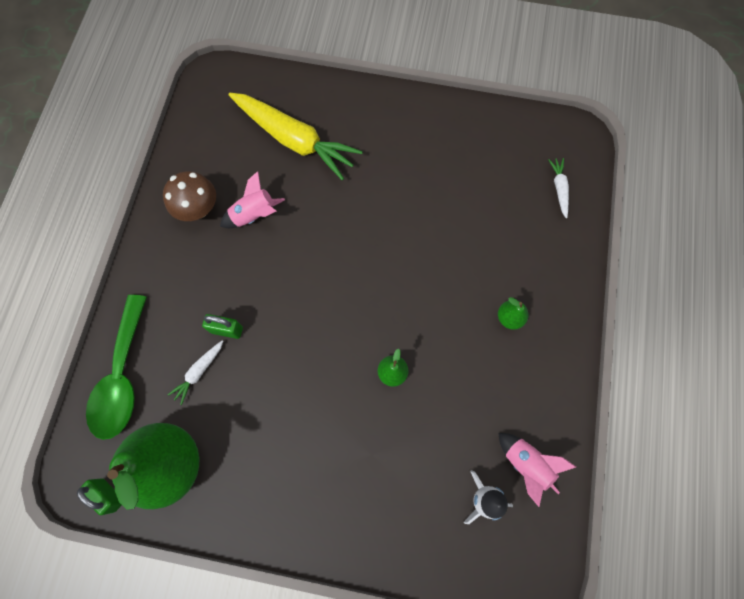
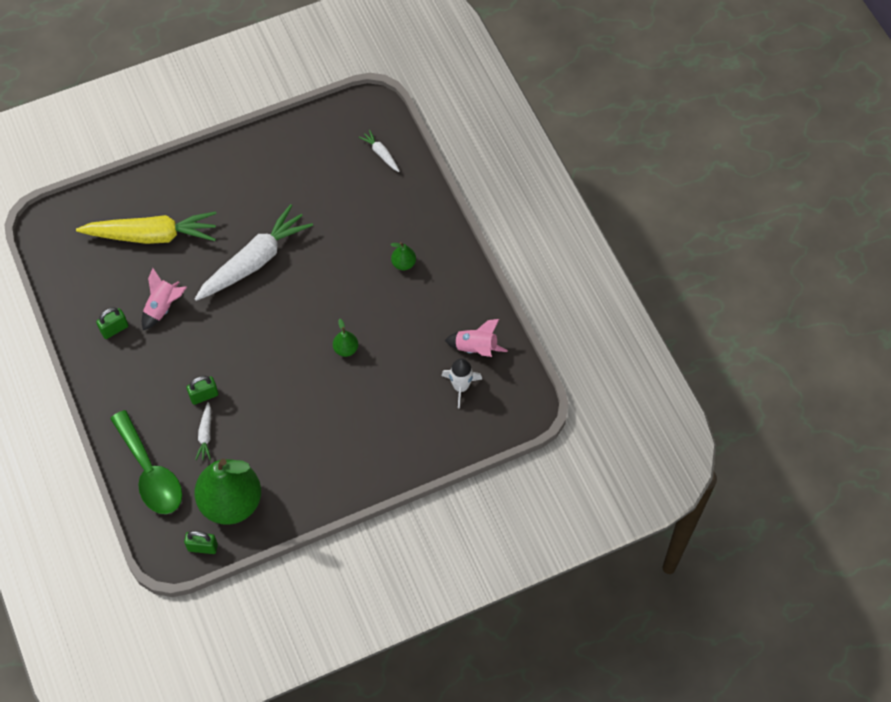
camera: 35 degrees left, 10 degrees down
(198, 209) = (114, 329): brown mushroom -> green padlock
(368, 222) = (255, 261): none -> white carrot

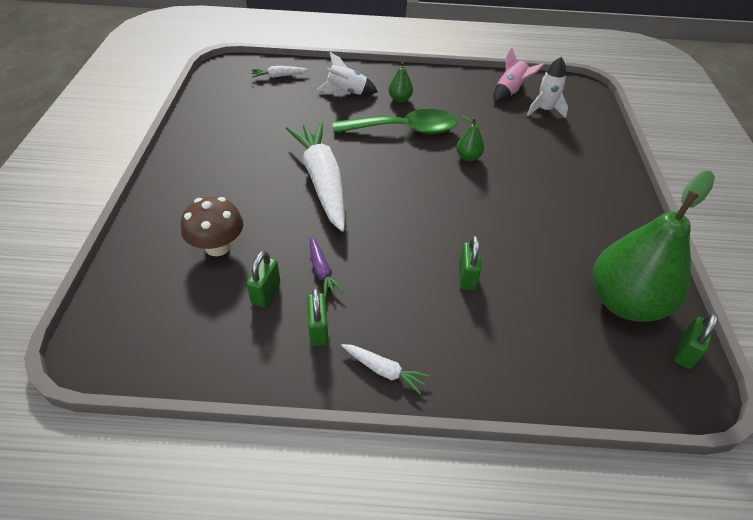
camera: 65 degrees left, 15 degrees down
(128, 285) = (266, 292): none -> green padlock
(150, 473) = (557, 369): green spoon -> green spoon (404, 130)
(152, 235) = (217, 246): yellow carrot -> brown mushroom
(163, 307) = (322, 271): pink rocket -> purple carrot
(205, 435) = (522, 294): white carrot -> white carrot (384, 371)
(388, 218) = (347, 92): none -> white rocket

